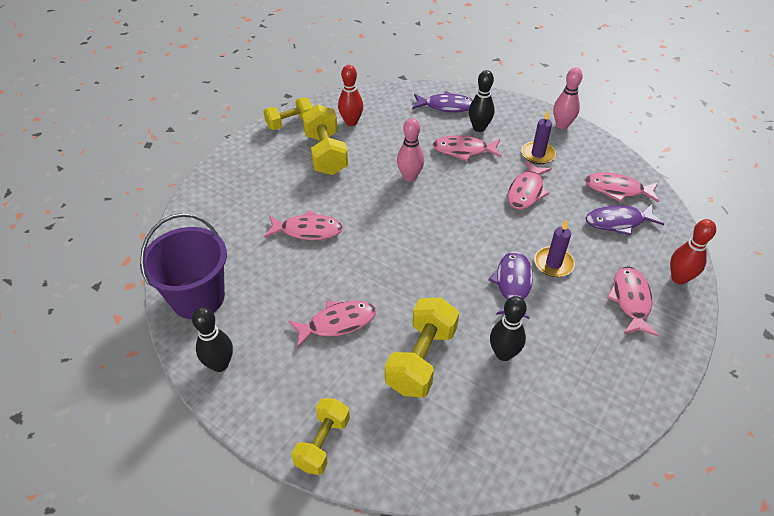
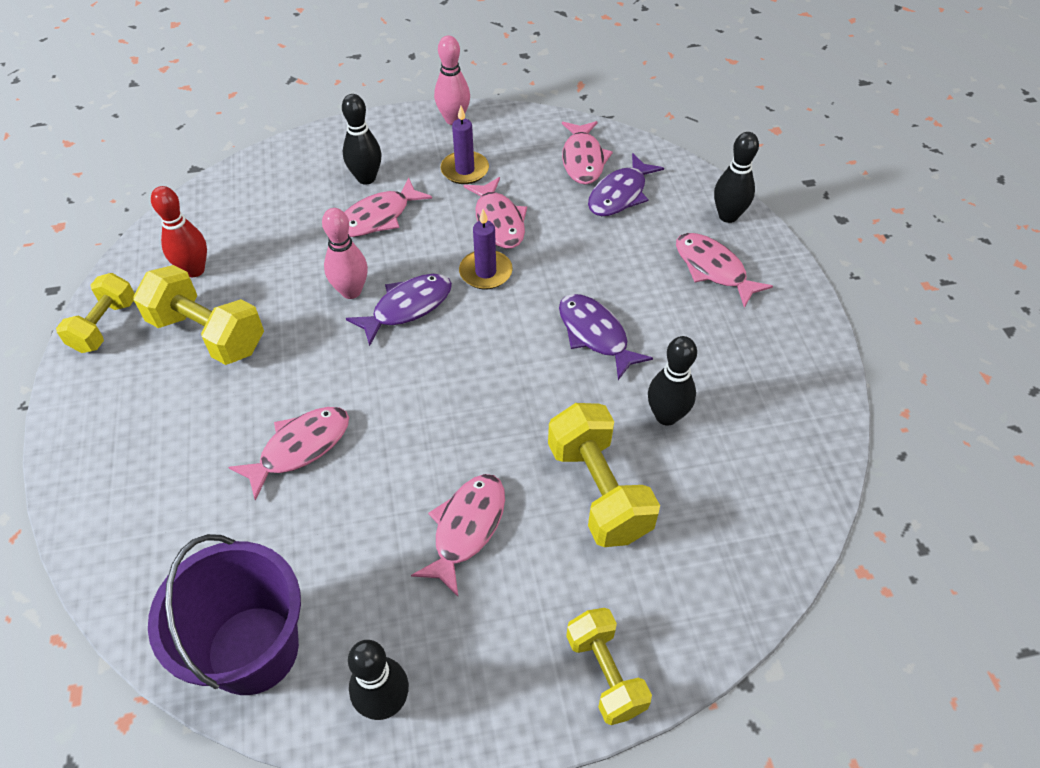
camera: 45 degrees left, 5 degrees up
(446, 106) = (297, 174): purple fish -> purple fish (407, 307)
(553, 263) = (609, 283): purple candle -> purple candle (485, 272)
(617, 190) = (583, 160): pink fish -> pink fish turned 60 degrees counterclockwise
(679, 278) = (728, 216): red bowling pin -> black bowling pin

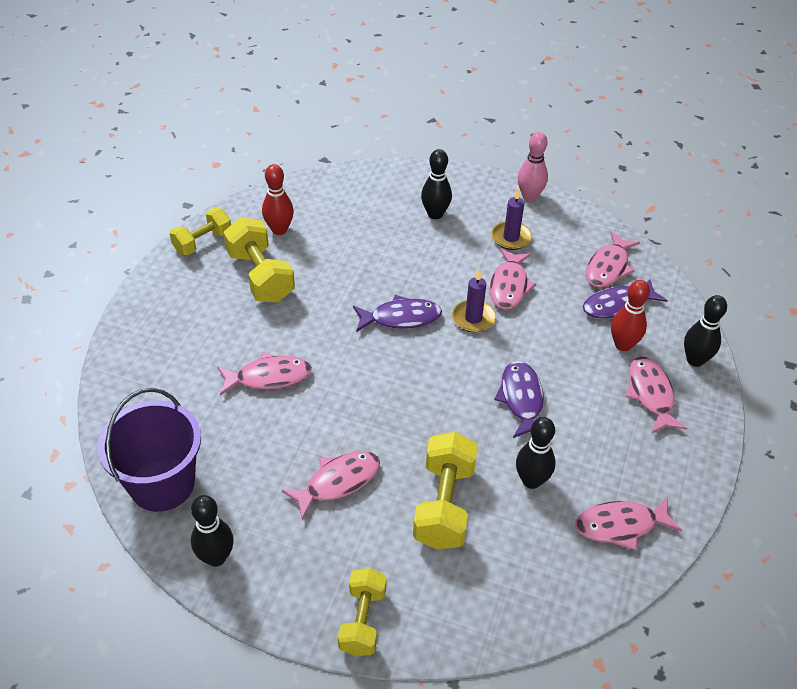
camera: 30 degrees right, 5 degrees down
(351, 291) = (370, 289): pink bowling pin -> none
(378, 217) = (424, 246): pink fish -> pink fish (620, 525)
(652, 231) = (623, 345): none -> red bowling pin

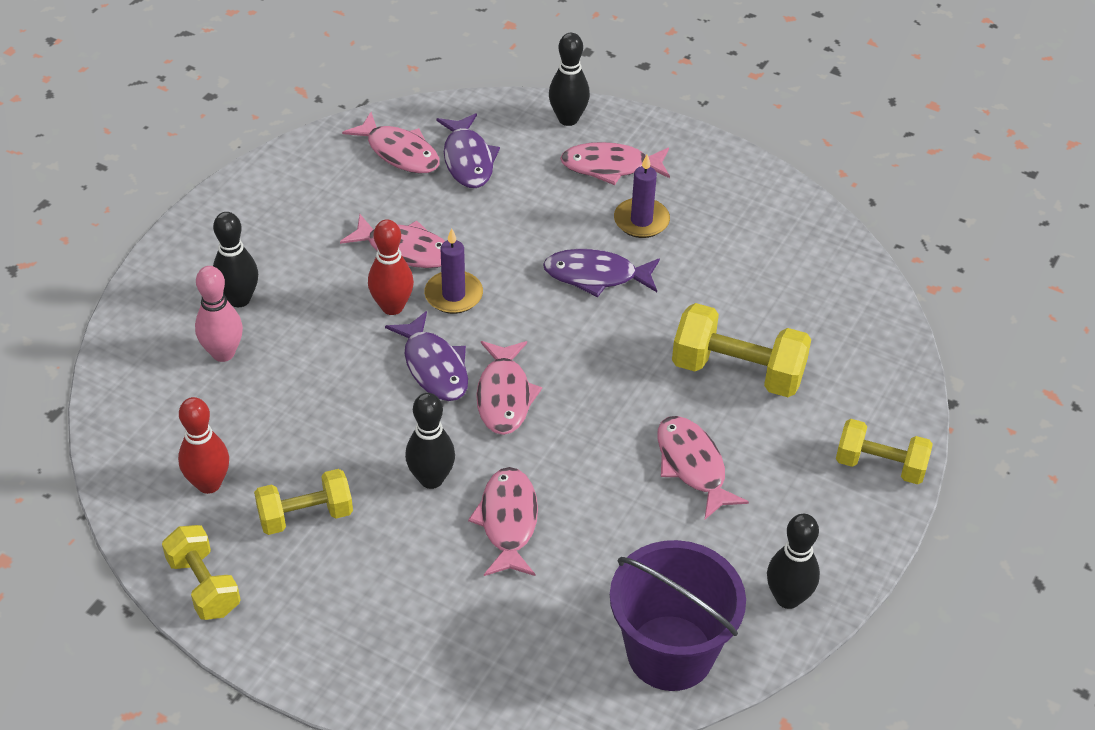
camera: 80 degrees left, 0 degrees up
(260, 276) = (305, 515): yellow dumbbell -> yellow dumbbell, size x0.66
(401, 318) = (434, 367): purple fish -> purple fish turned 150 degrees clockwise
(511, 237) = (315, 230): purple candle -> purple candle (641, 221)
(529, 196) = (238, 195): pink bowling pin -> pink bowling pin (223, 353)
(531, 480) = (714, 291): black bowling pin -> black bowling pin (431, 479)
(620, 525) = (781, 233): pink fish -> pink fish (504, 396)
(623, 345) = (531, 171): red bowling pin -> red bowling pin (392, 307)

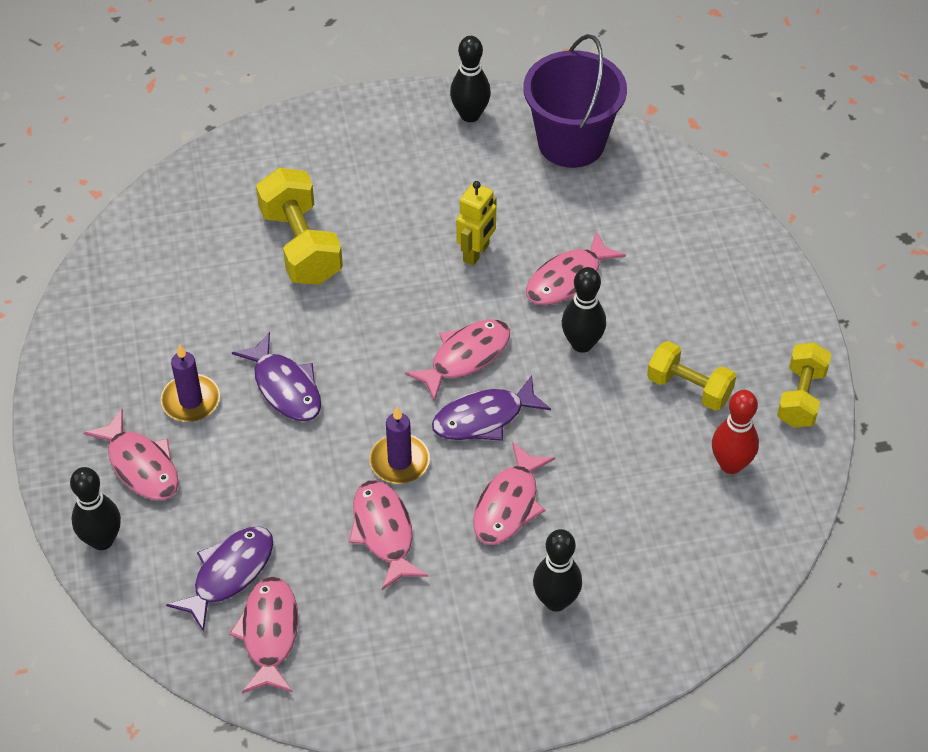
camera: 130 degrees left, 5 degrees up
(223, 353) = (617, 562): pink bowling pin -> none
(392, 307) = (454, 491): red bowling pin -> none
(434, 367) = (484, 418): purple fish -> purple fish turned 135 degrees counterclockwise
(606, 479) = (476, 253): none -> yellow robot
(692, 465) = (415, 218): pink fish -> pink fish (508, 504)
(880, 465) = (311, 129): yellow dumbbell -> none

